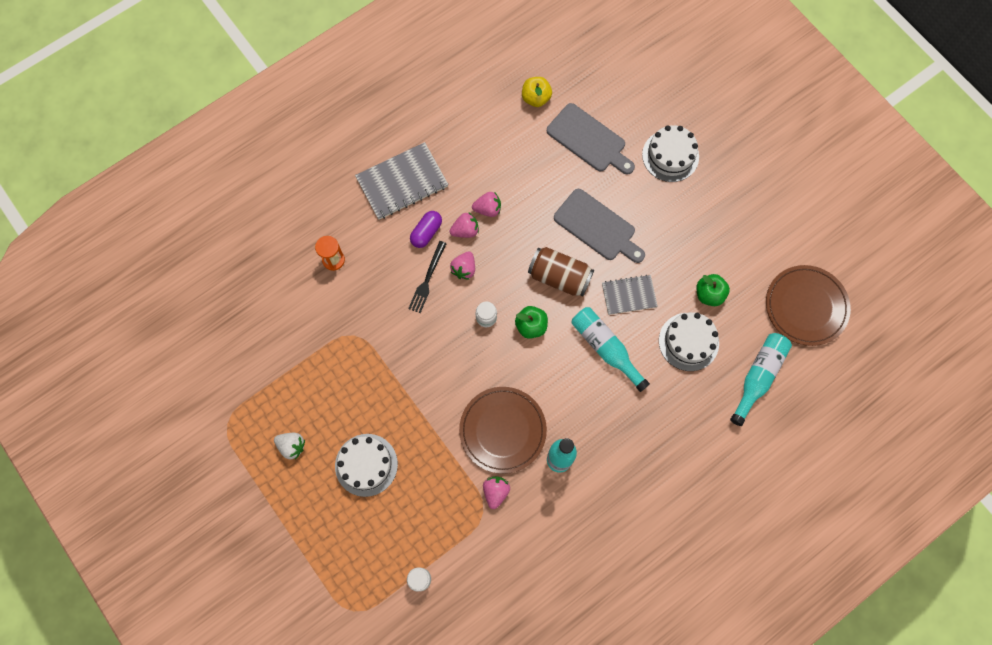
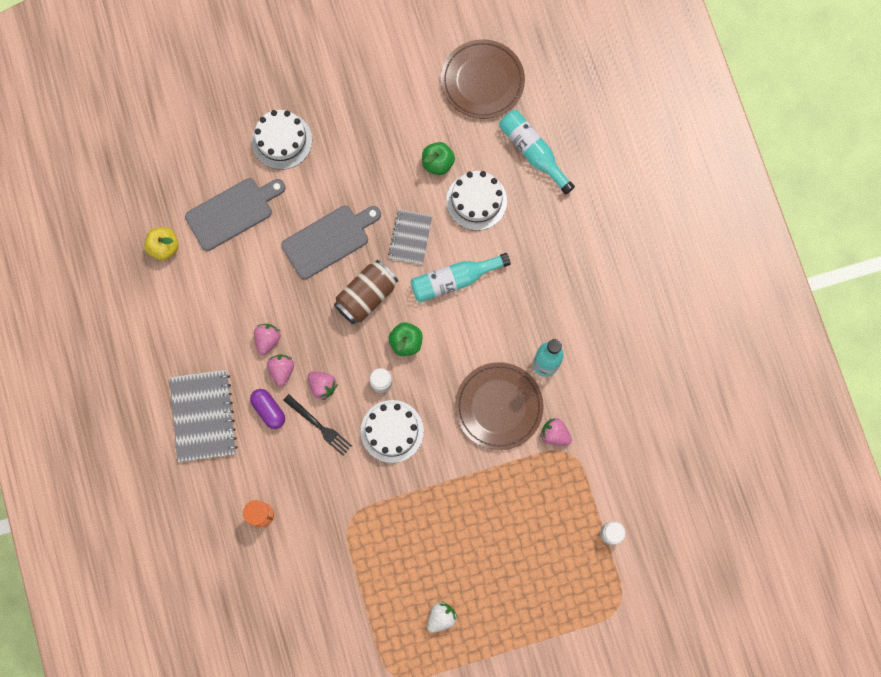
camera: 70 degrees left, 5 degrees up
(366, 465) = (485, 549): white cake -> white cake (392, 431)

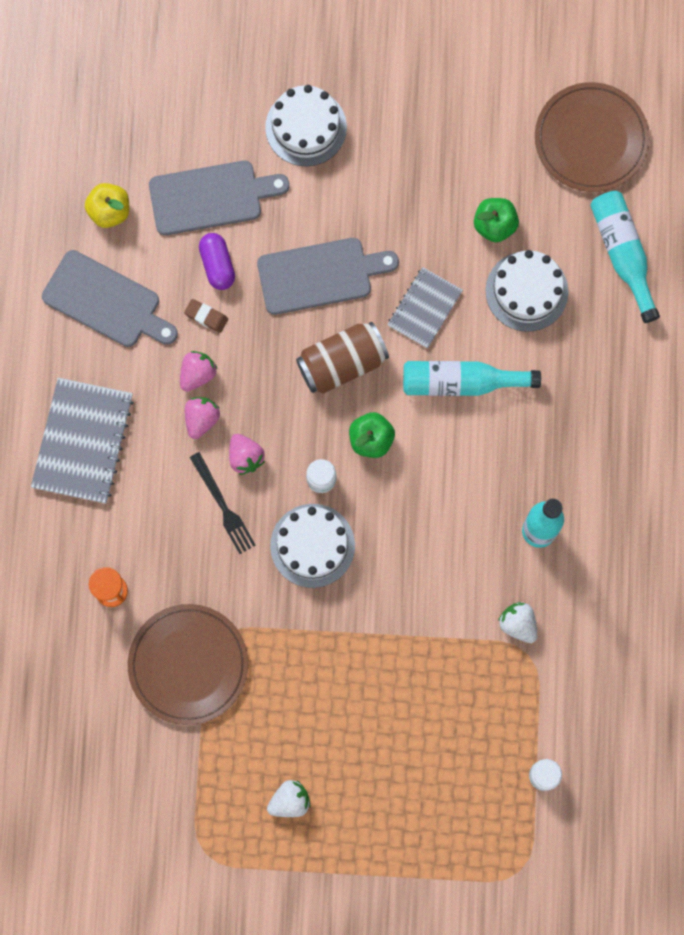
camera: 20 degrees right, 0 degrees up
(184, 311) = (106, 301): none -> grey cutting board
(259, 297) = (206, 317): none -> brown eraser
(269, 410) = (167, 463): purple capsule -> purple capsule (217, 265)
(498, 406) = (459, 563): brown plate -> brown plate (188, 664)
(554, 434) = (518, 624): pink strawberry -> white strawberry

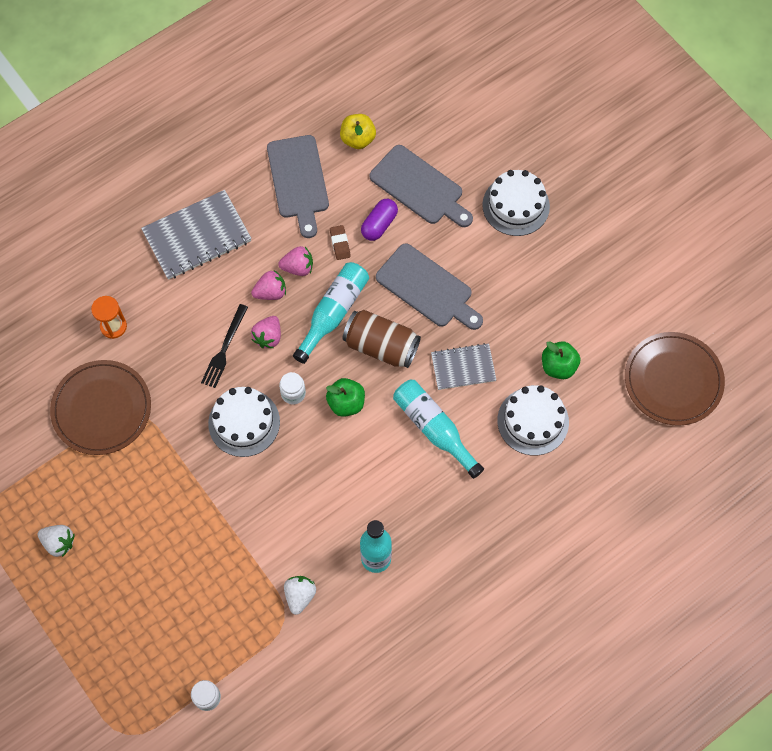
camera: 50 degrees right, 10 degrees down
(622, 254) = (614, 462): turquoise bottle -> turquoise bottle (333, 313)

